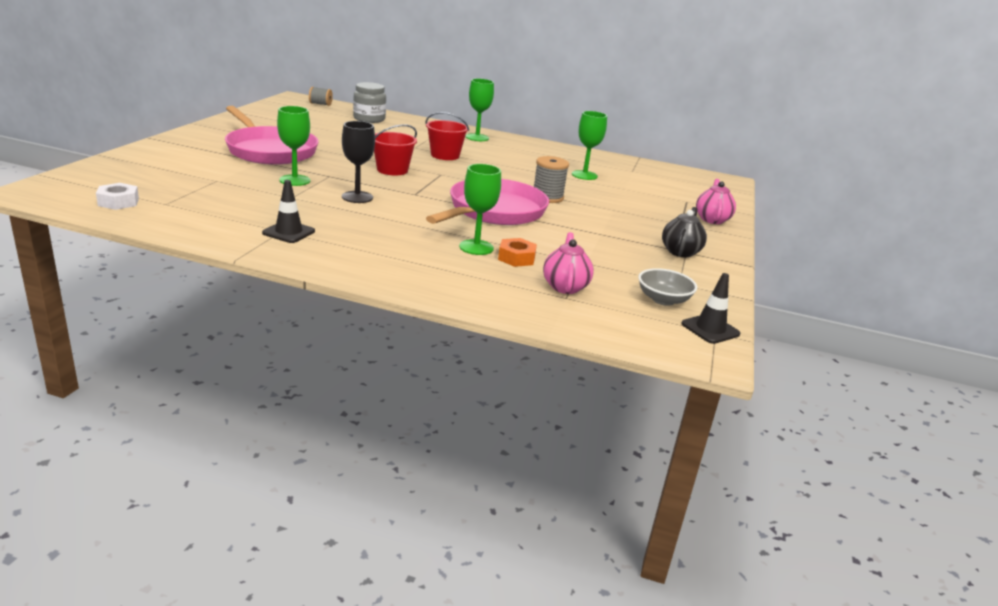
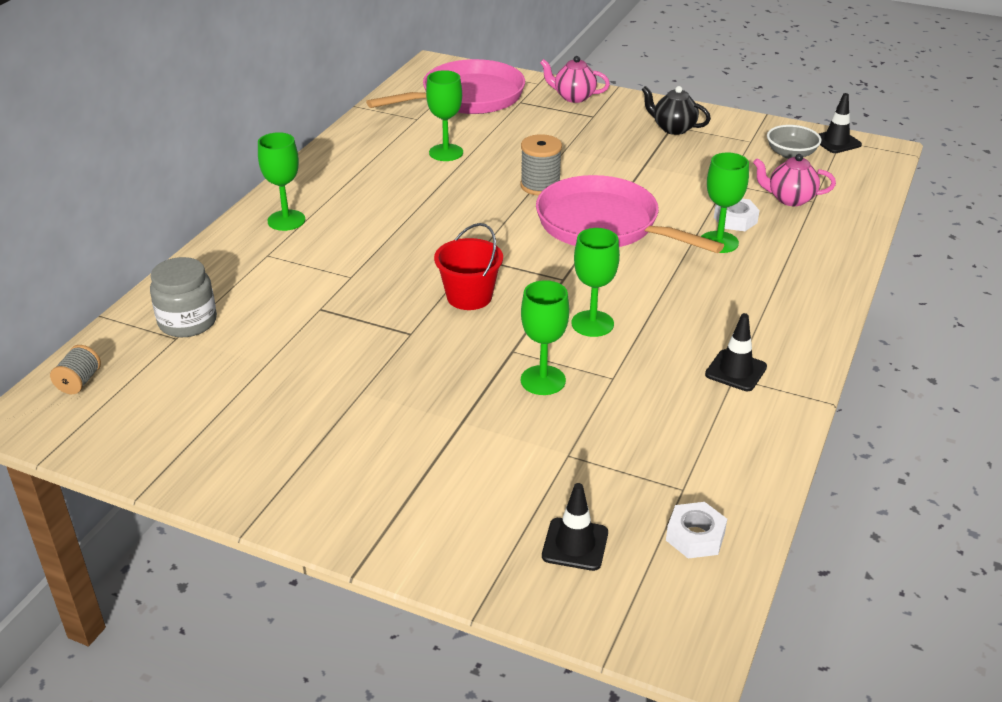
camera: 80 degrees left, 10 degrees up
(135, 176) = (575, 544): none -> black traffic cone
(269, 151) = (404, 417): pink pan -> pink pan (467, 97)
(357, 197) = (592, 324): black goblet -> green goblet
(445, 155) = (387, 251): red bucket -> none
(516, 258) = (735, 220): orange nut -> white nut

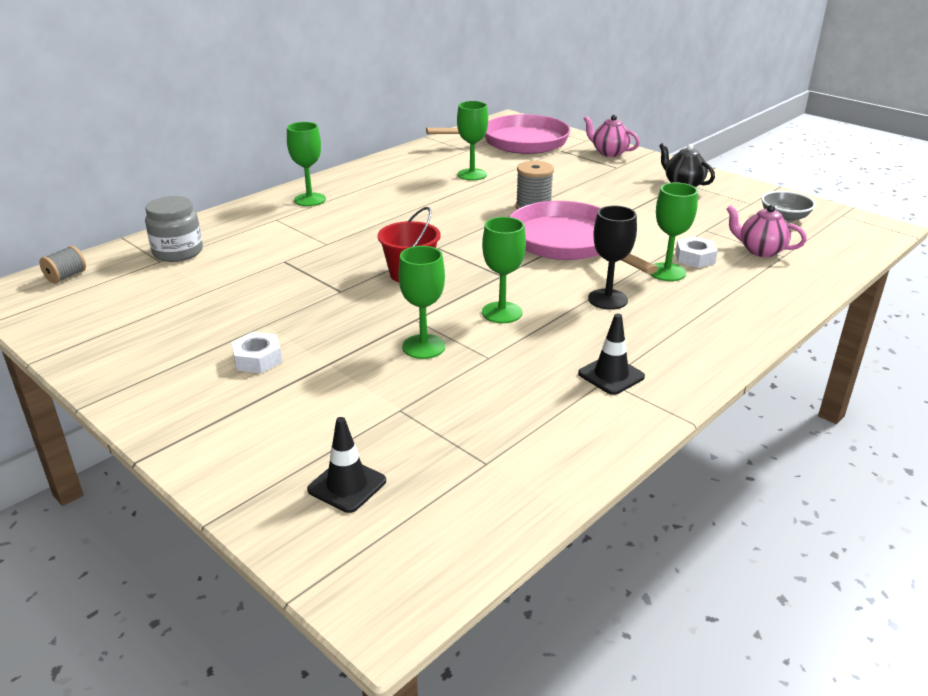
camera: 20 degrees right, 5 degrees down
(683, 286) = (607, 299): none -> black goblet
(695, 537) = (467, 508): white nut -> white nut (257, 359)
(836, 142) = (836, 215): black traffic cone -> none

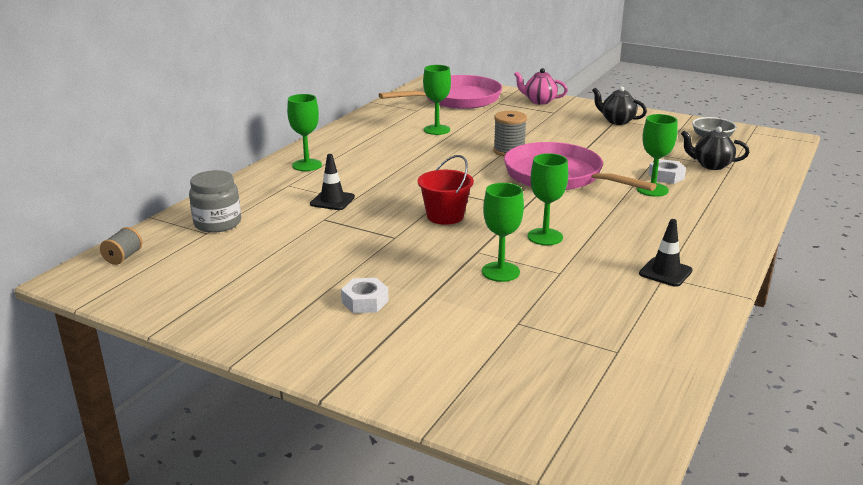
camera: 15 degrees left, 5 degrees down
(347, 485) = (519, 386): black traffic cone -> black traffic cone (332, 200)
(607, 299) = (621, 216): black goblet -> none
(760, 251) = (711, 165): pink teapot -> black teapot

